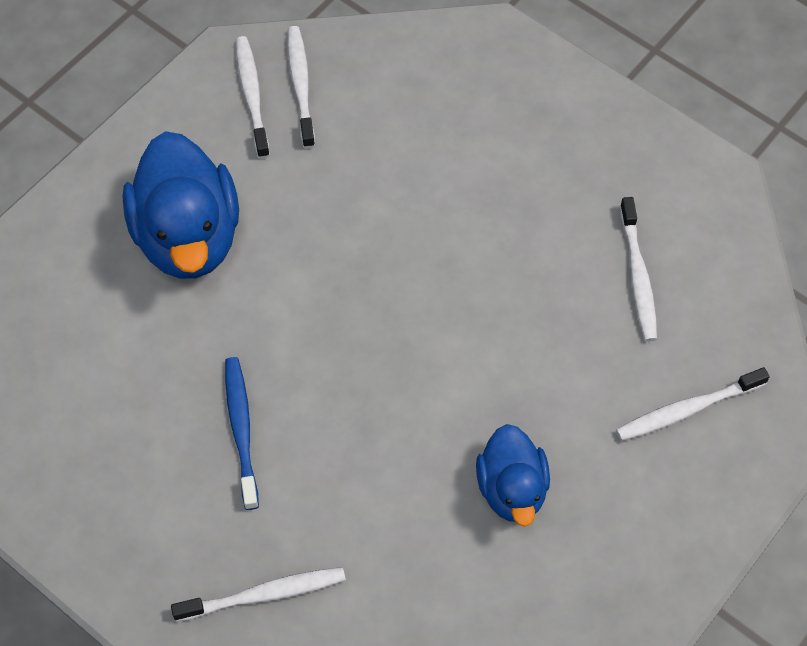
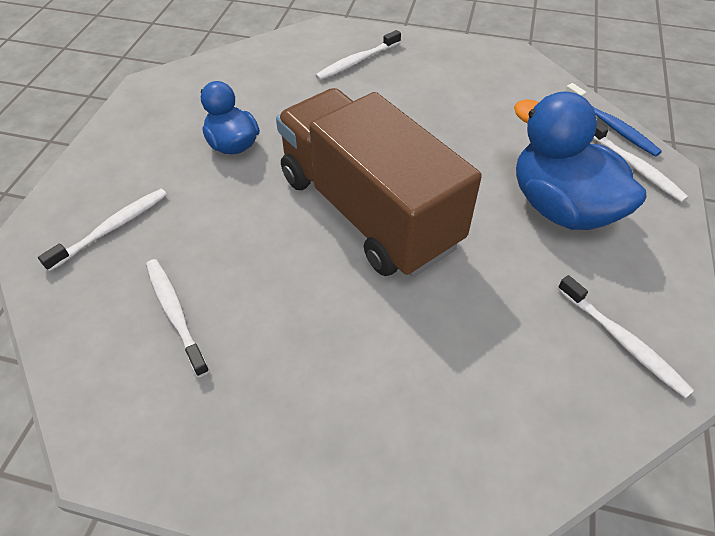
camera: 155 degrees right, 10 degrees down
(241, 429) = (426, 118): blue toothbrush -> blue toothbrush (611, 126)
(301, 85) = (589, 372): white toothbrush -> white toothbrush (634, 167)
(395, 317) = (368, 210): none -> brown truck

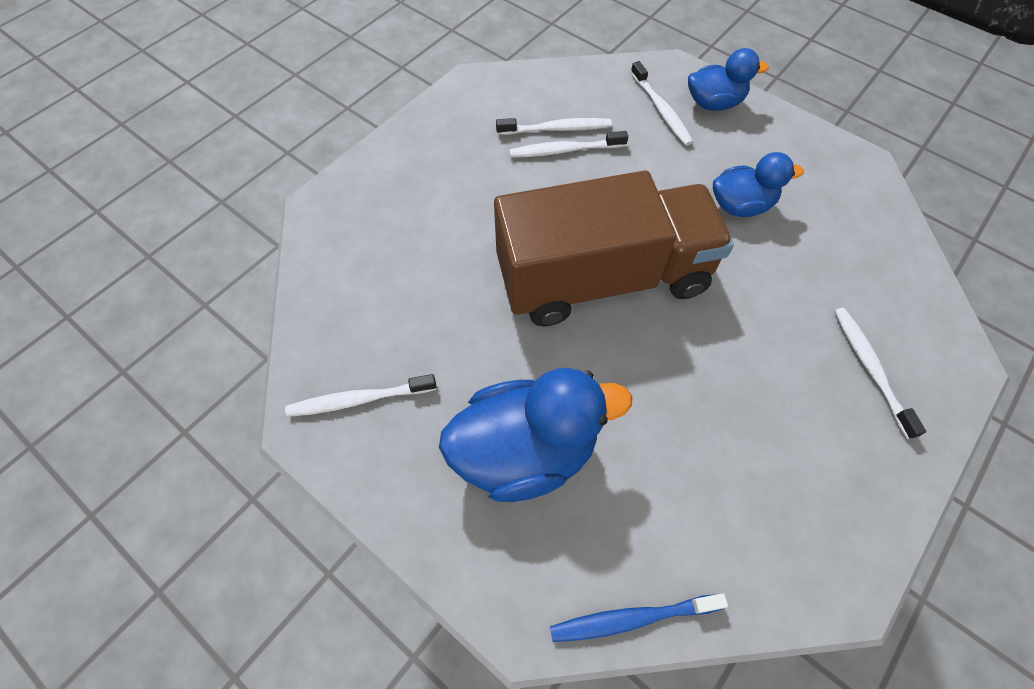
camera: 115 degrees right, 10 degrees up
(89, 190) = (714, 103): none -> blue duck
(634, 167) = (546, 586): white toothbrush -> white toothbrush (564, 150)

